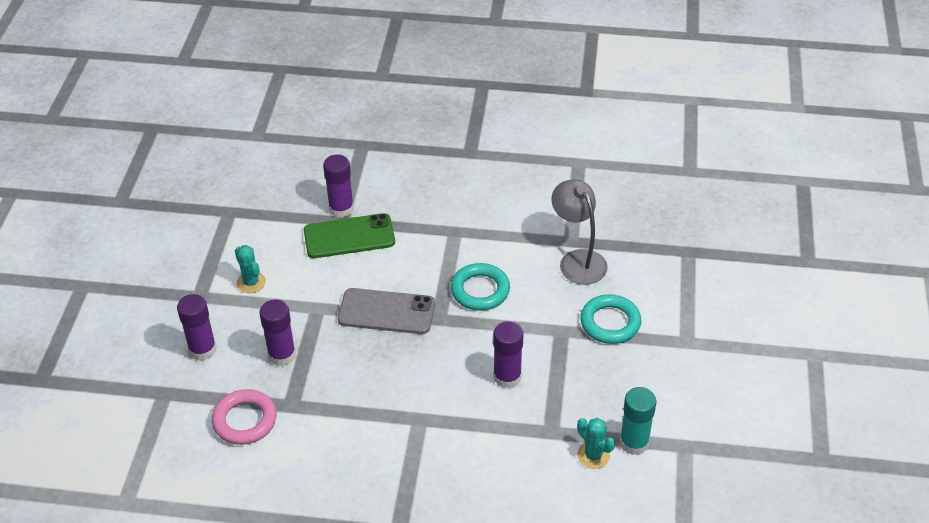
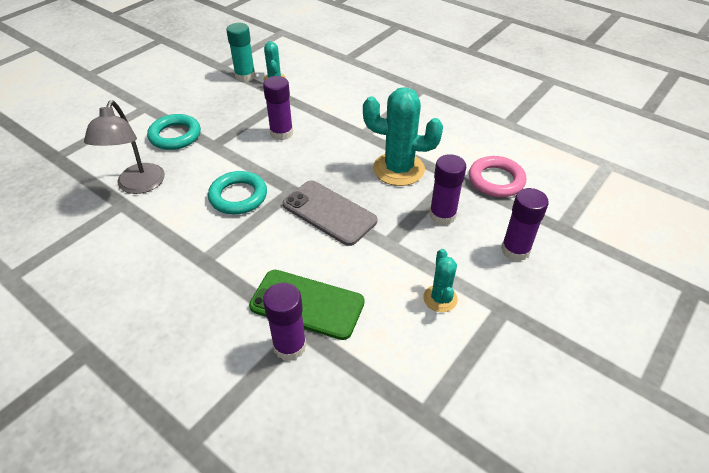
camera: 150 degrees left, 0 degrees up
(352, 388) = (398, 169): none -> turquoise cactus

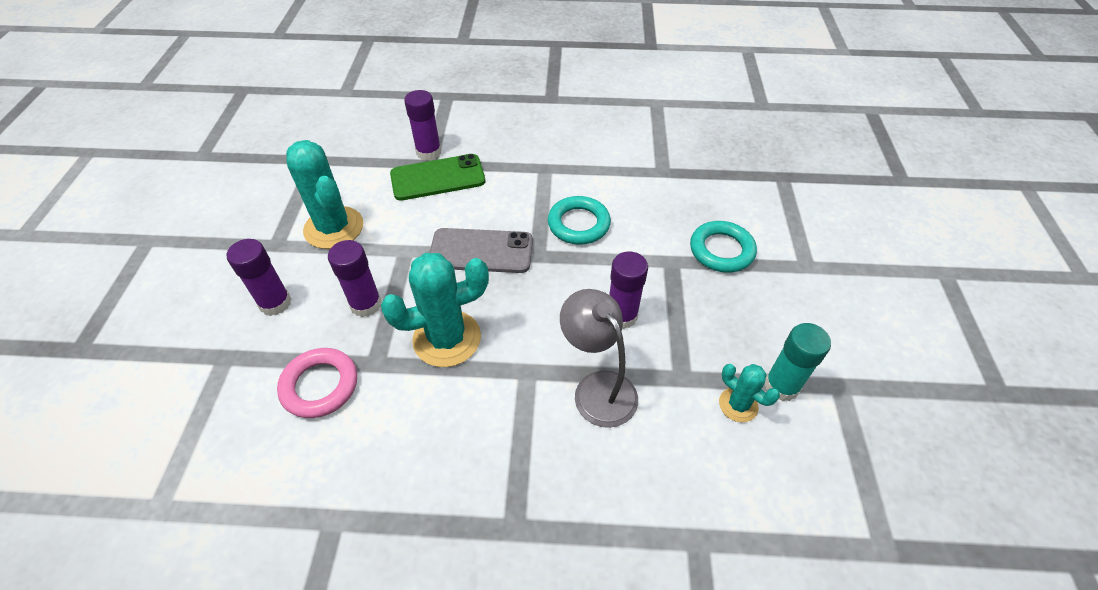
camera: 145 degrees right, 5 degrees up
(138, 186) = (674, 189): grey lamp -> grey lamp (597, 388)
(440, 298) = (334, 228): turquoise cactus -> turquoise cactus, size x1.89

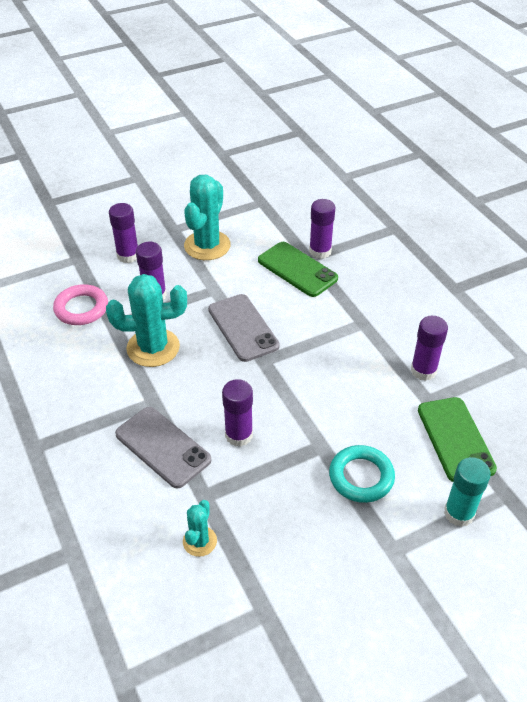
camera: 60 degrees right, 5 degrees down
(447, 339) = (153, 348): turquoise cactus -> turquoise cactus turned 45 degrees counterclockwise
(578, 224) = (315, 370): turquoise ring -> none
(597, 388) = (163, 447): grey lamp -> grey phone
(629, 159) = (423, 370): none -> purple glue stick
(713, 176) = (455, 439): none -> green phone
(781, 386) = (237, 566): turquoise glue stick -> turquoise glue stick (459, 513)

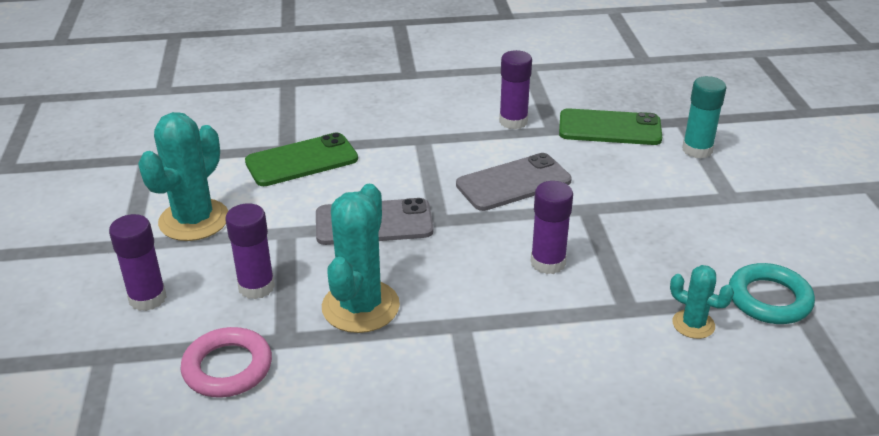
camera: 70 degrees left, 10 degrees down
(163, 447) = (541, 329): grey phone -> grey phone (513, 183)
(207, 245) = (194, 220): turquoise cactus -> turquoise cactus turned 75 degrees clockwise
(320, 251) = (283, 138): purple glue stick -> none
(361, 477) = (637, 193): turquoise ring -> turquoise ring (769, 299)

